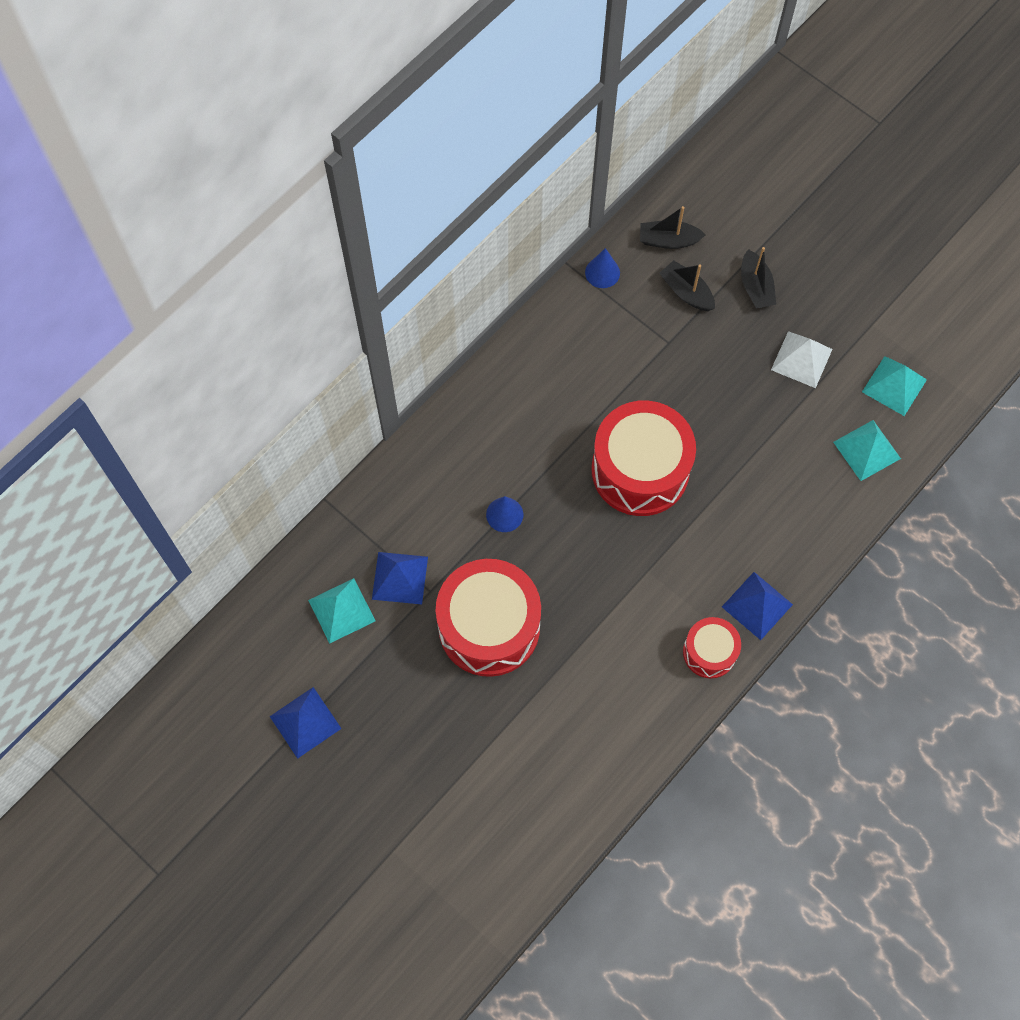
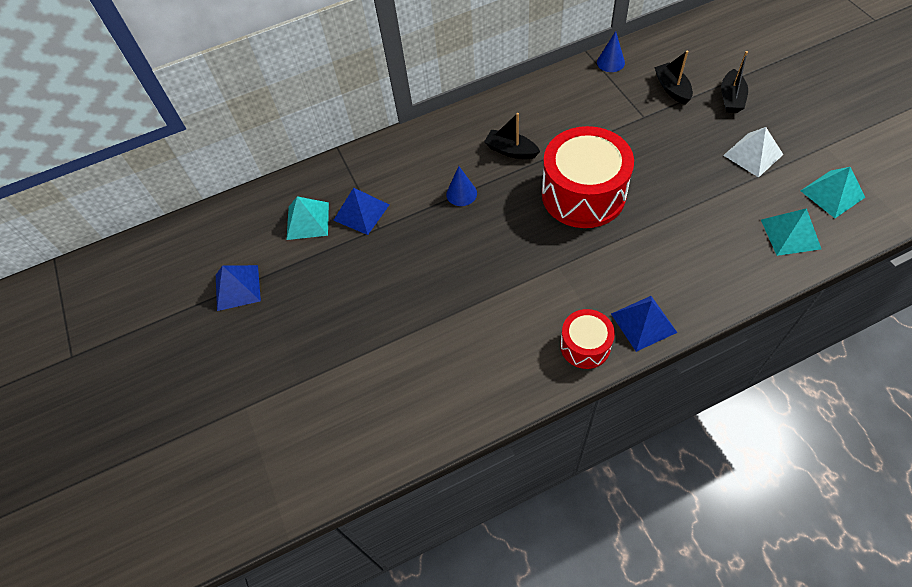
camera: 30 degrees right, 10 degrees down
(489, 627) = (410, 266): red drum -> none
(668, 240) = (671, 54): black boat -> black boat (511, 151)

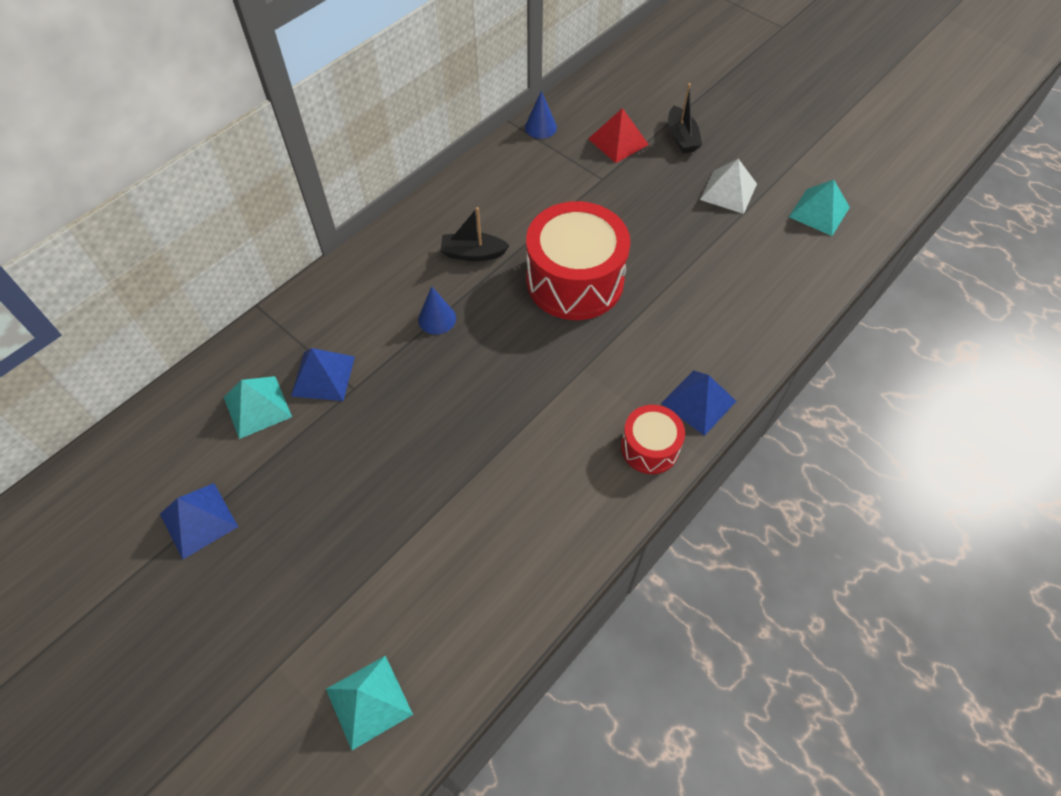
camera: 30 degrees left, 0 degrees up
(672, 89) = (618, 141): black boat -> red pyramid
(790, 234) = (799, 264): turquoise pyramid -> turquoise pyramid (369, 701)

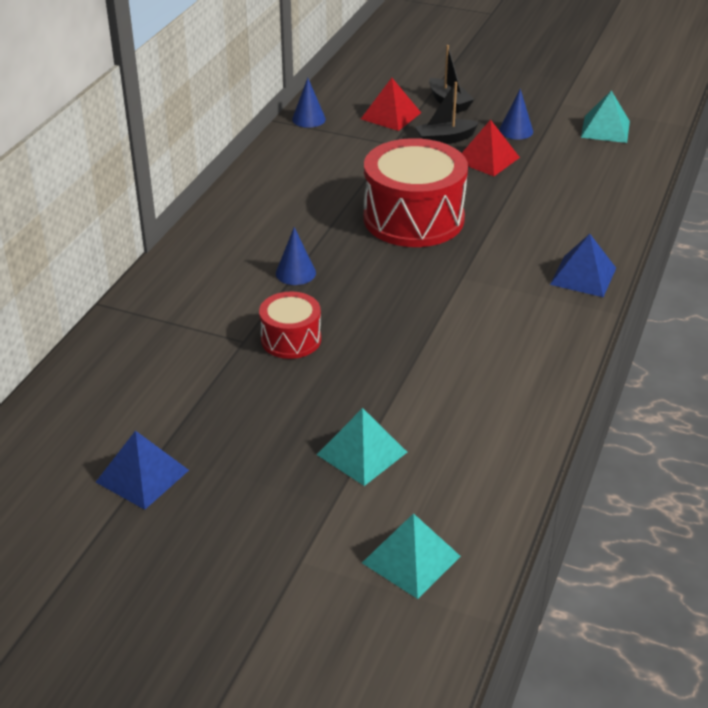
camera: 20 degrees left, 20 degrees down
(257, 406) = (149, 377): turquoise pyramid -> turquoise pyramid (362, 453)
(323, 376) = (205, 339): blue pyramid -> none
(473, 253) = (301, 220): black boat -> black boat (445, 139)
(649, 447) = (559, 316): red drum -> red drum (291, 339)
(681, 222) = (487, 159): none -> red pyramid
(728, 191) = (516, 131): white pyramid -> blue cone

